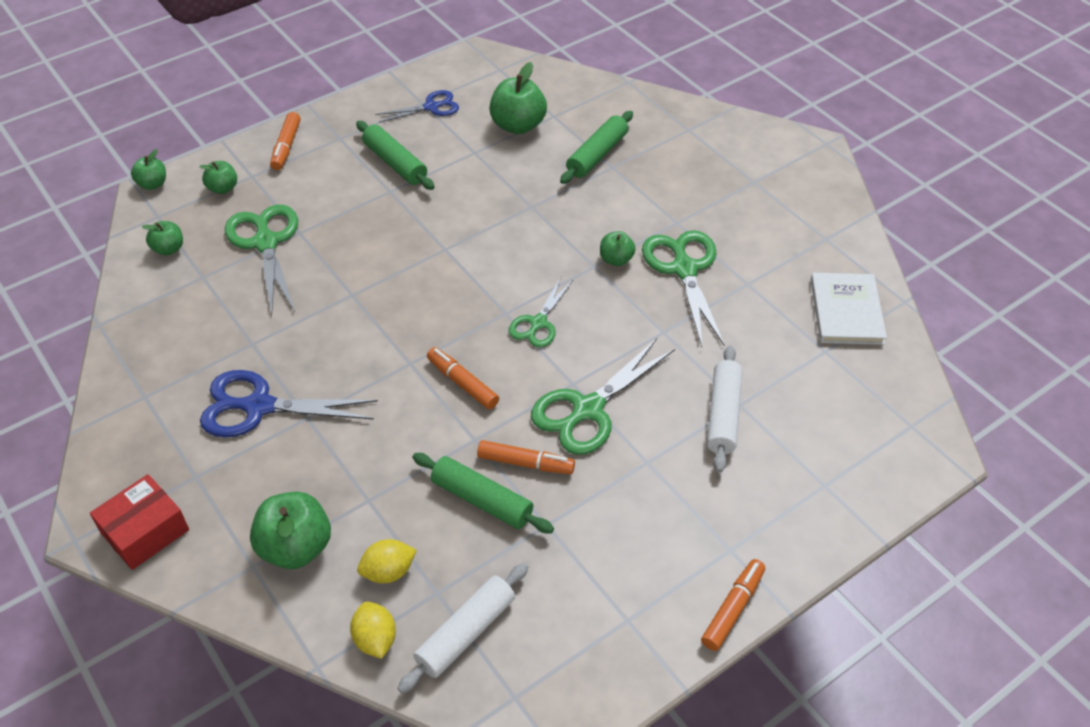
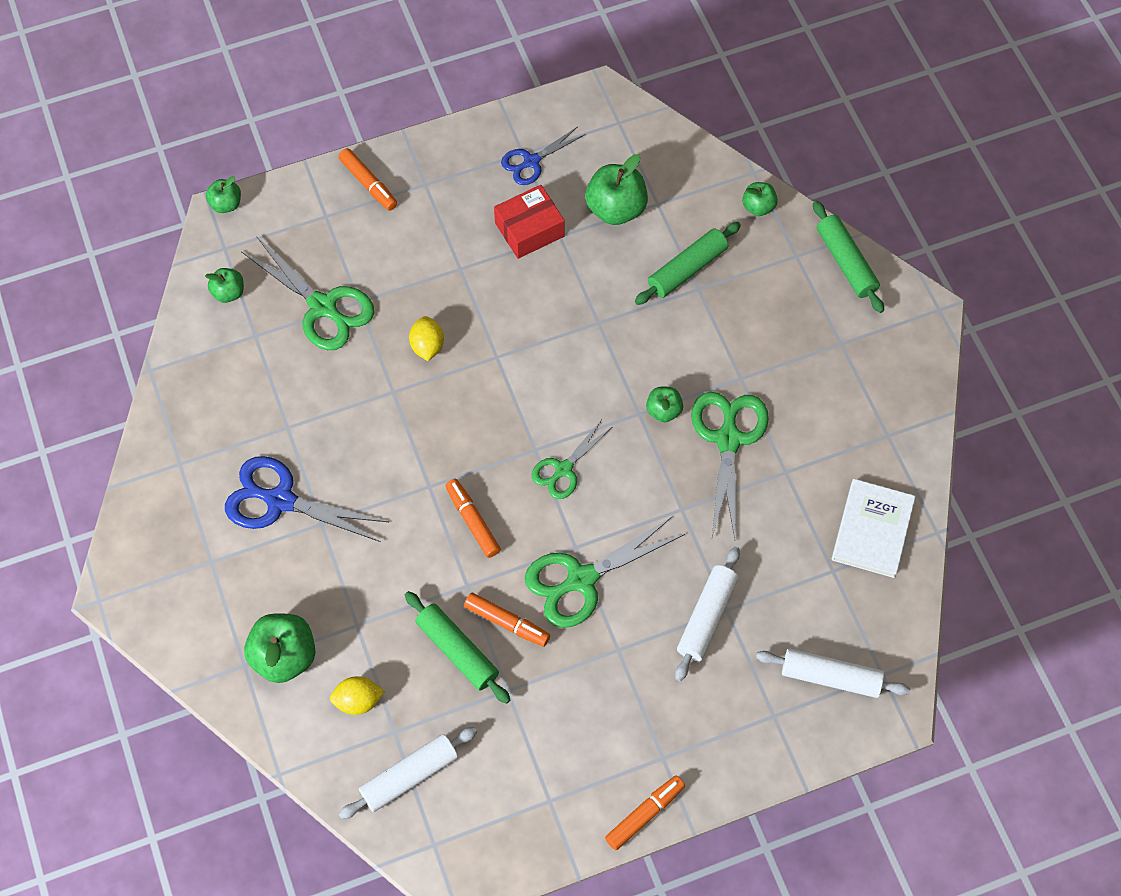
camera: 15 degrees right, 15 degrees up
(145, 531) = (159, 607): red box -> red box (529, 229)
(223, 188) = (294, 226): green apple -> green apple (758, 207)
(265, 242) = (323, 307): green scissors -> green scissors turned 135 degrees clockwise
(286, 146) = (368, 183): orange marker -> orange marker turned 60 degrees counterclockwise
(375, 639) = (332, 761): yellow lemon -> yellow lemon (427, 346)
(395, 163) = (474, 232): green rolling pin -> green rolling pin (845, 262)
(431, 107) = (531, 162): blue scissors -> blue scissors turned 150 degrees clockwise
(864, 439) = (830, 677): none -> white rolling pin

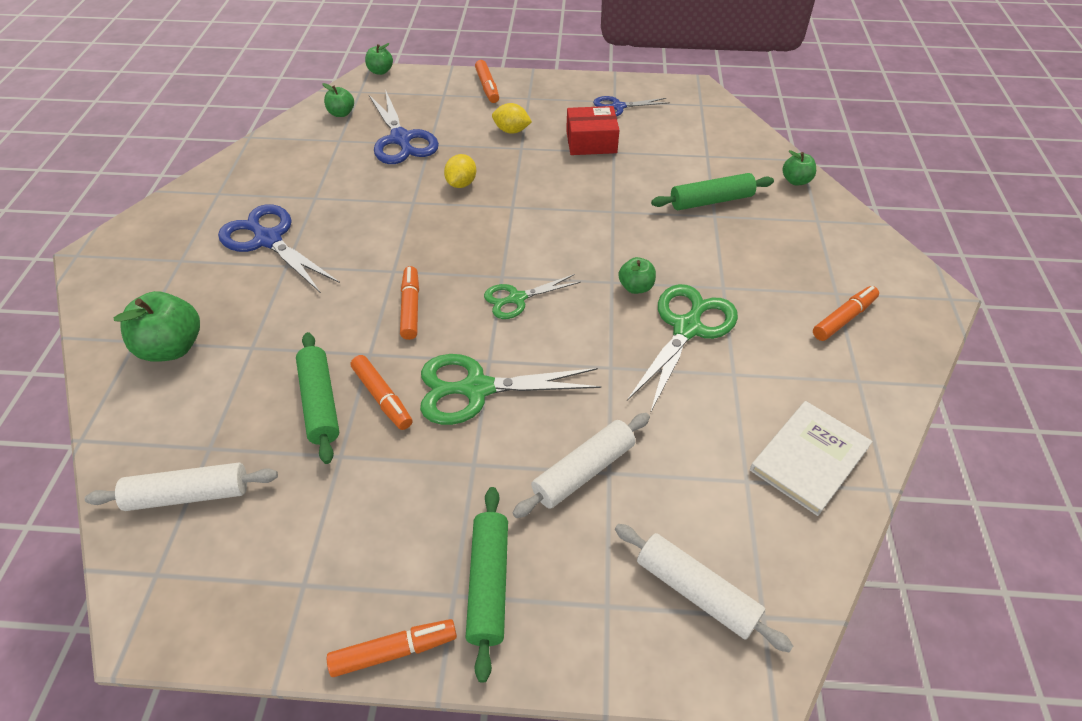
camera: 25 degrees right, 15 degrees down
(323, 307) = (401, 139): green scissors -> blue scissors
(358, 701) = (200, 408): yellow lemon -> yellow lemon (511, 131)
(616, 209) = (670, 149): green apple -> none
(845, 262) = (864, 238): green rolling pin -> green rolling pin (488, 584)
(856, 371) = (843, 318): none -> orange marker

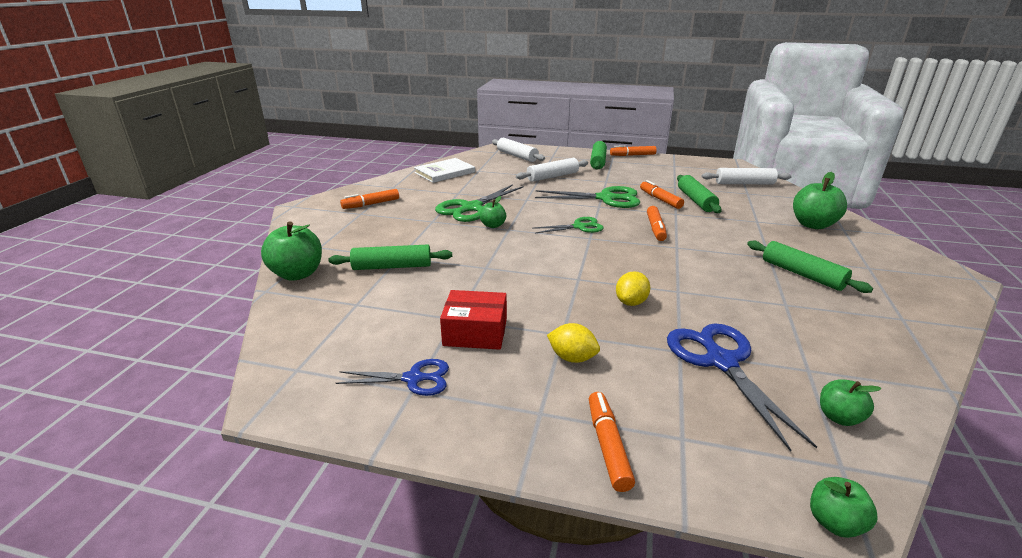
camera: 170 degrees left, 20 degrees down
(268, 240) = (802, 274): blue scissors -> green rolling pin
(796, 181) = (297, 274): green apple -> green apple, size x1.78

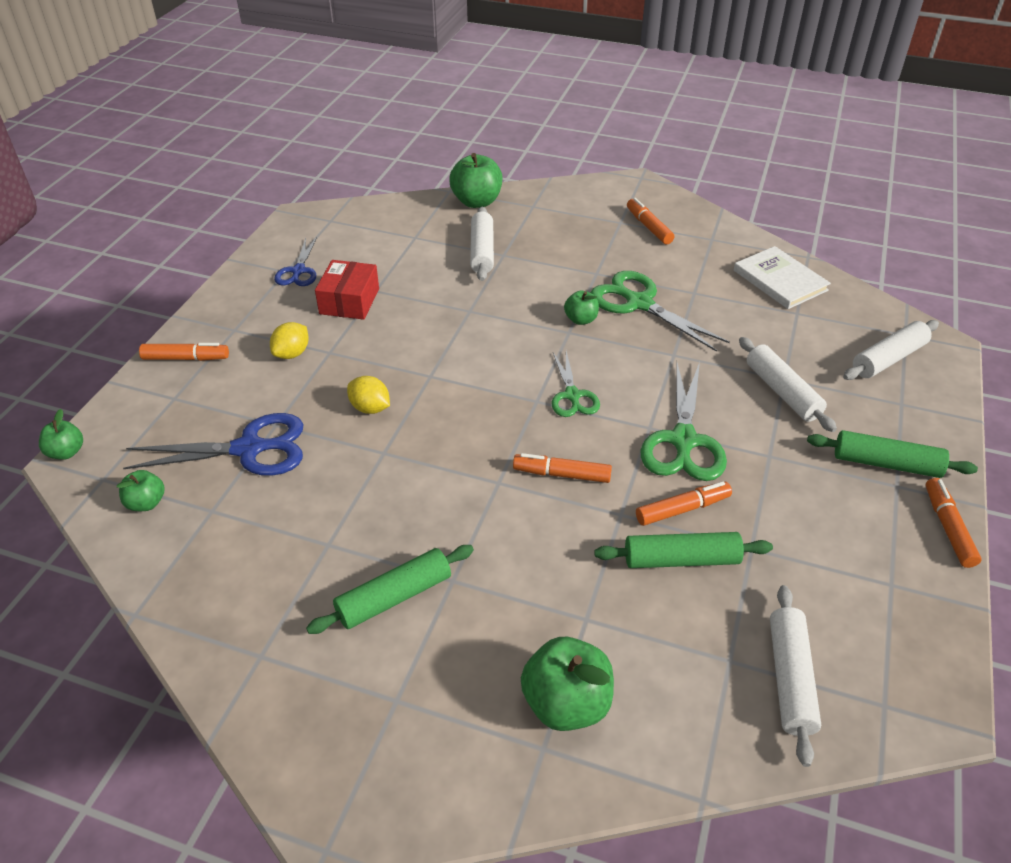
camera: 95 degrees right, 15 degrees up
(392, 266) = (482, 251): green rolling pin -> white rolling pin

